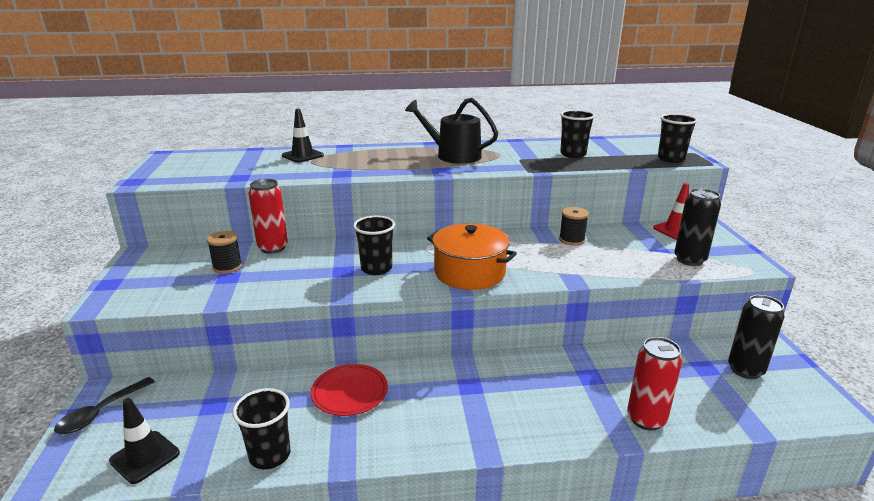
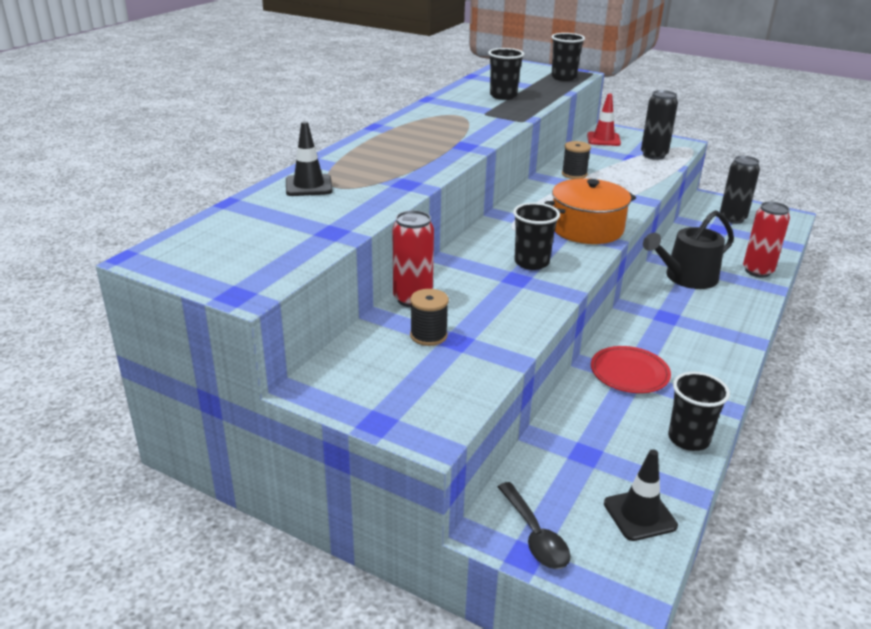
camera: 55 degrees left, 5 degrees up
(453, 155) = (431, 130): black watering can -> black watering can (686, 278)

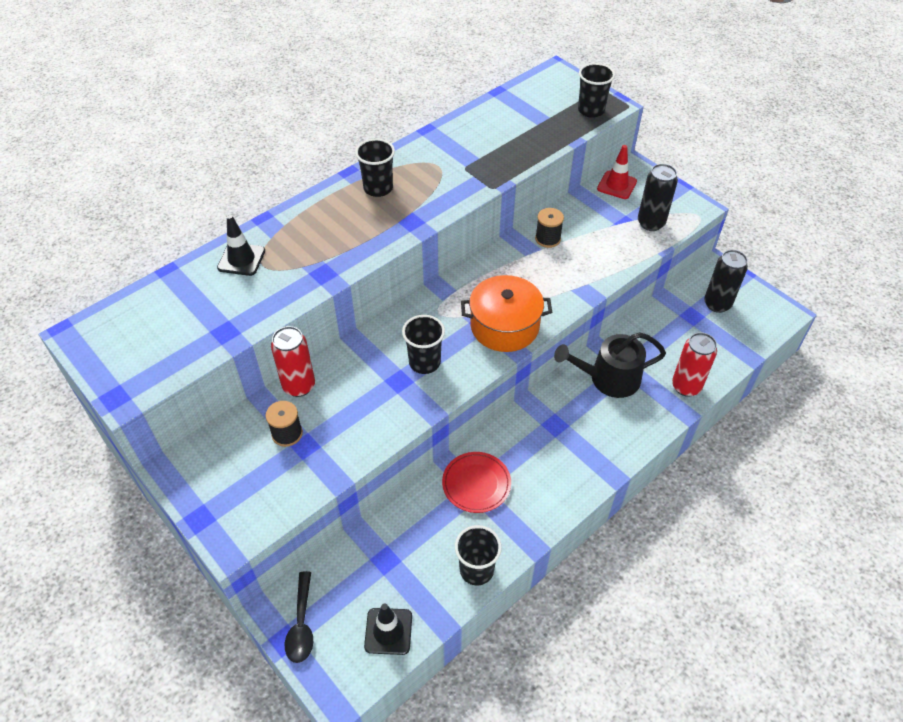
camera: 20 degrees right, 20 degrees up
(503, 96) = (504, 137): black cup -> black cup (378, 188)

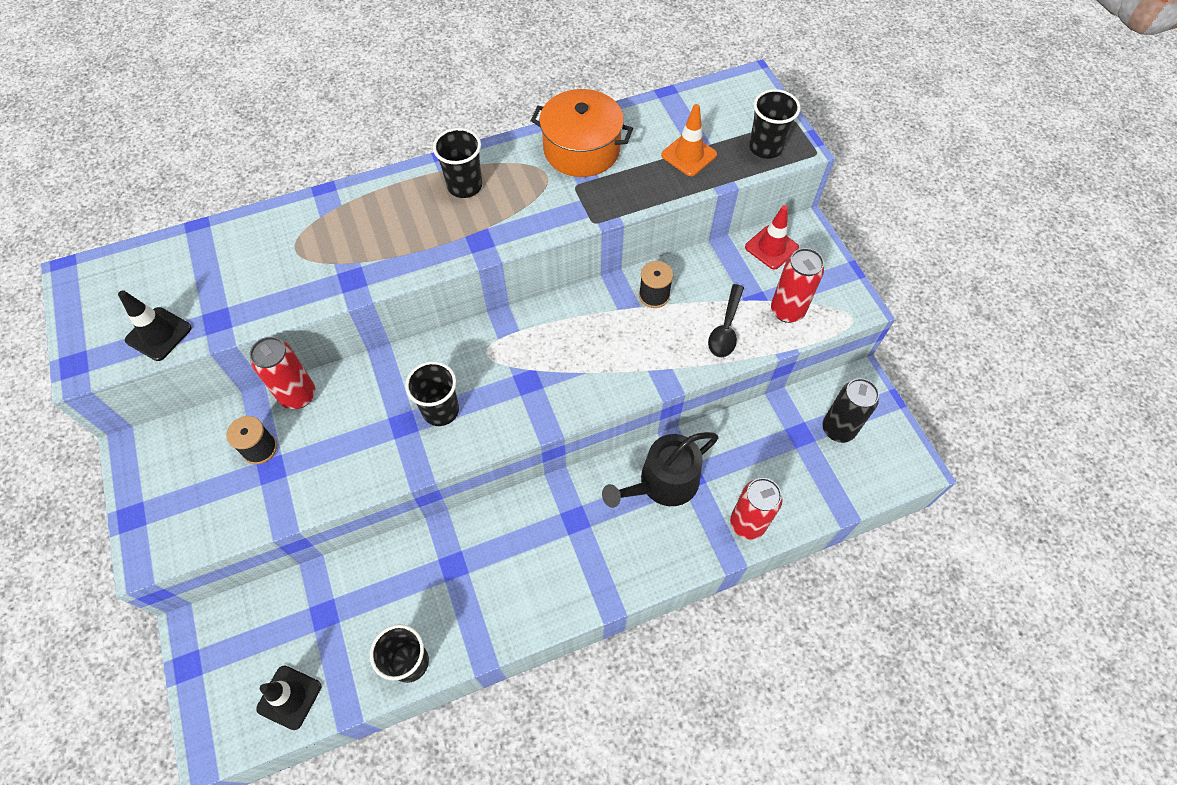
camera: 20 degrees right, 10 degrees up
(241, 259) = (276, 235): black traffic cone -> black traffic cone (159, 334)
(301, 625) = (210, 656): black spoon -> black spoon (726, 329)
(476, 484) = (457, 561): red plate -> none
(504, 326) = (549, 393): orange pot -> orange pot (581, 149)
(538, 128) = (689, 155): none -> orange traffic cone
(609, 378) = (663, 483): black watering can -> black watering can turned 45 degrees counterclockwise
(651, 223) = (787, 311): black can -> red can

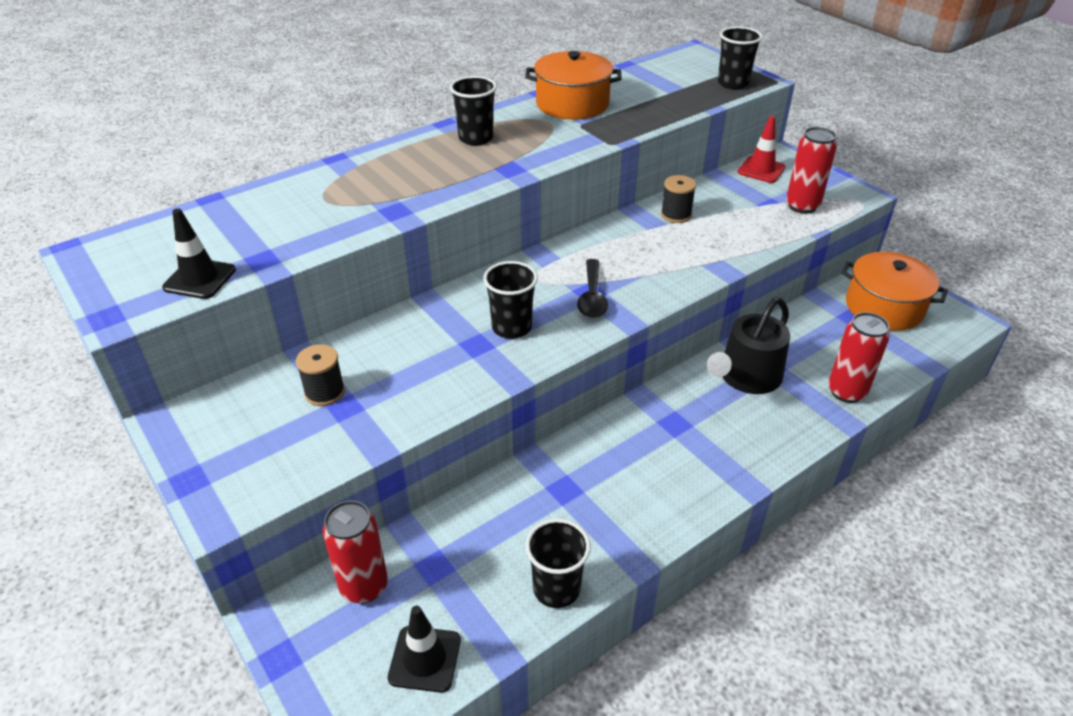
camera: 15 degrees left, 20 degrees down
(298, 395) = (350, 343): red can -> red can (364, 586)
(689, 155) = (670, 95): orange traffic cone -> none
(726, 329) = (755, 226): black spoon -> black spoon (592, 297)
(838, 429) = (884, 307): black can -> orange pot

